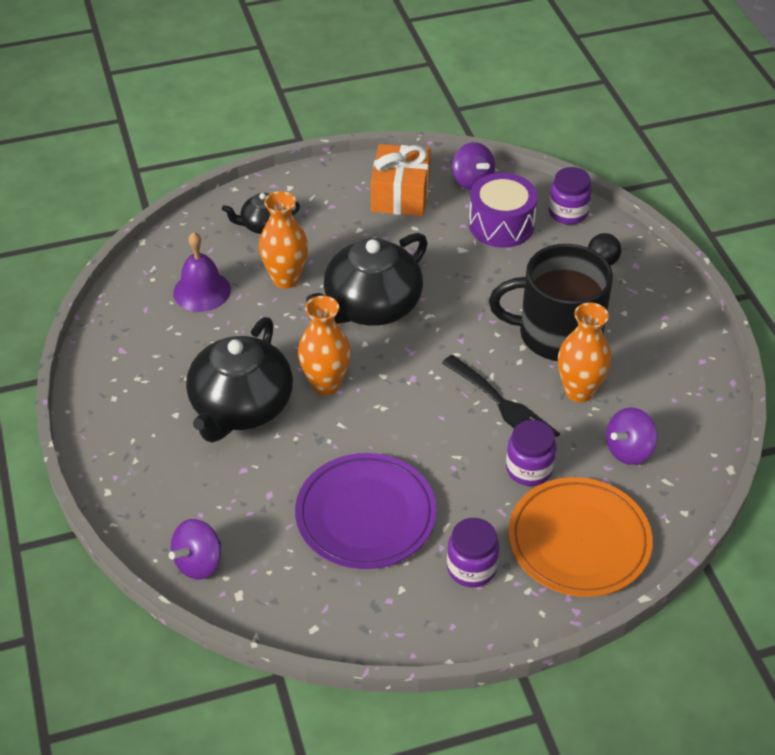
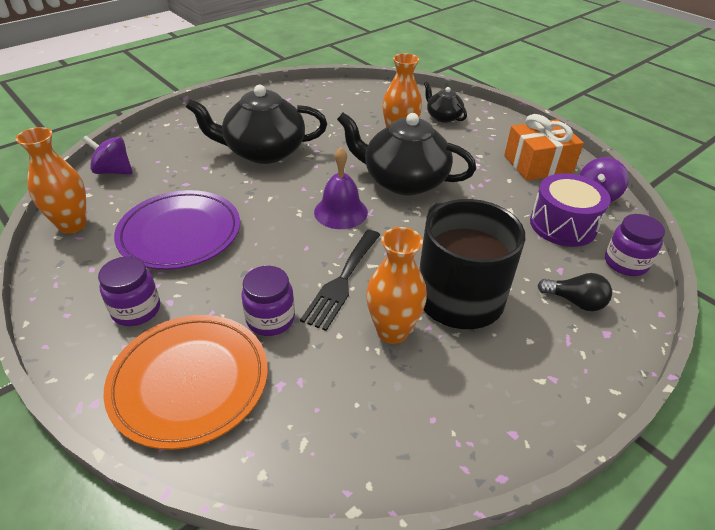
camera: 65 degrees right, 5 degrees down
(202, 291) = (360, 111): purple bell -> purple bell (340, 212)
(326, 384) = (307, 181): orange vase -> orange vase (72, 225)
(628, 450) = (333, 394): purple spinning top -> none

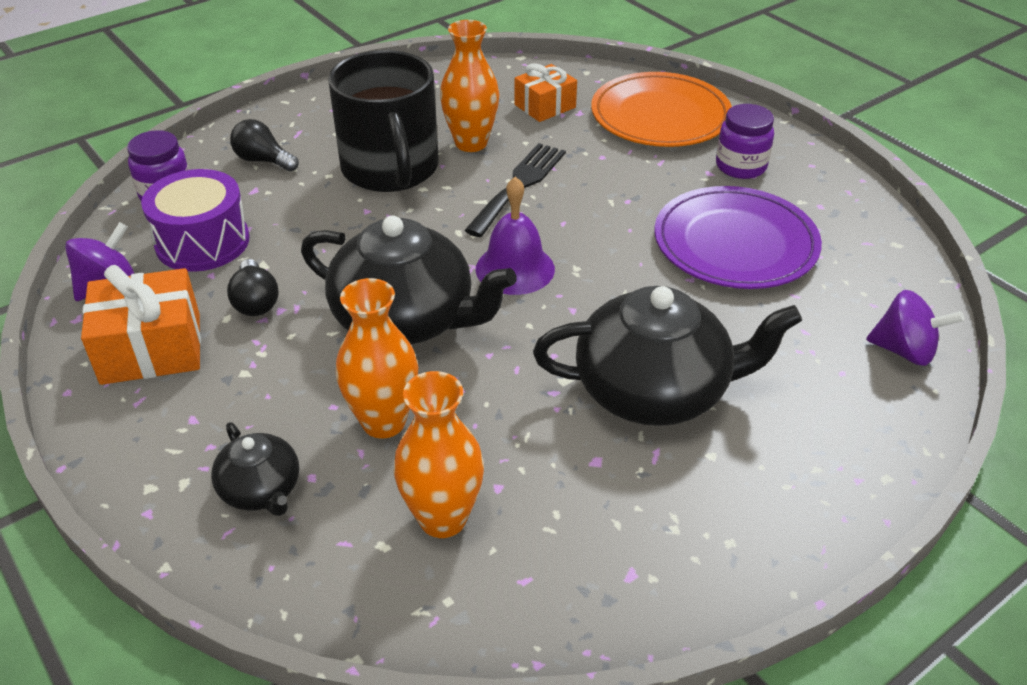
camera: 175 degrees left, 0 degrees up
(72, 225) = (891, 259): orange vase -> orange vase (443, 518)
(270, 319) = (596, 155): purple jar -> none
(319, 395) = (545, 106): none -> orange gift
(498, 188) = (255, 301): none -> black light bulb

